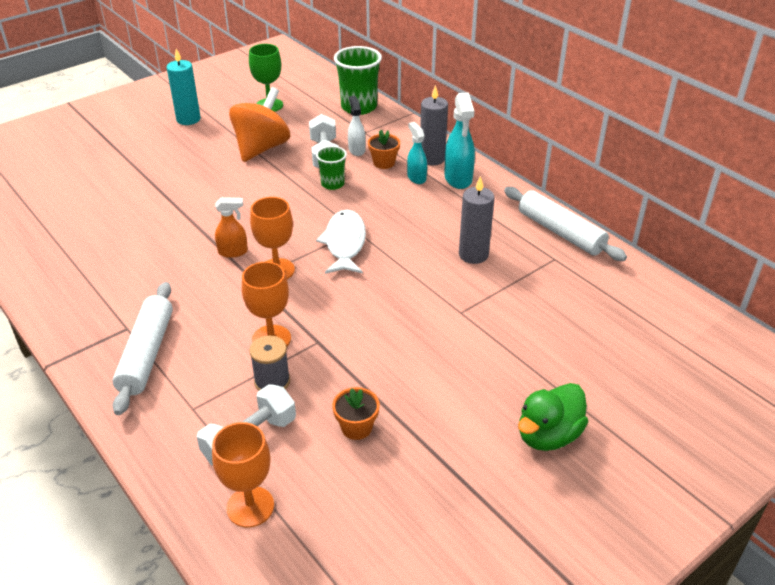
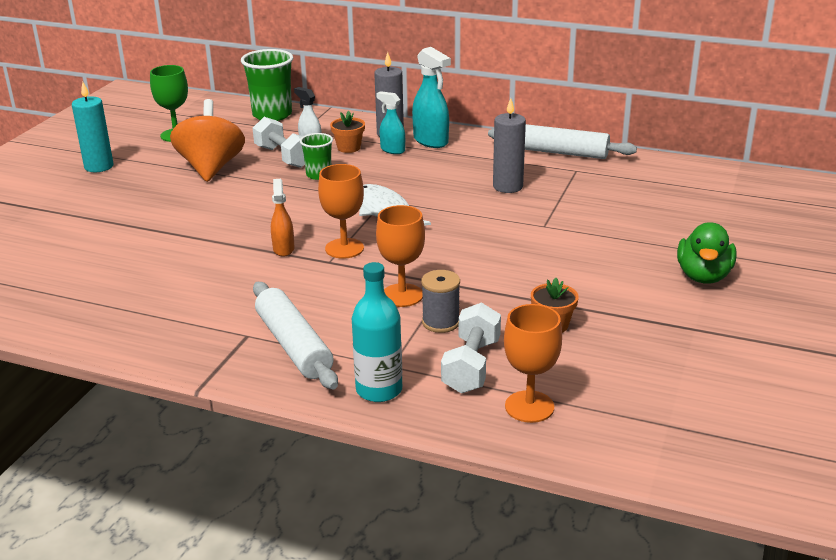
camera: 30 degrees left, 10 degrees down
(160, 429) = (379, 390): none -> turquoise bottle
(233, 252) = (283, 249): orange spray bottle -> orange spray bottle turned 60 degrees counterclockwise

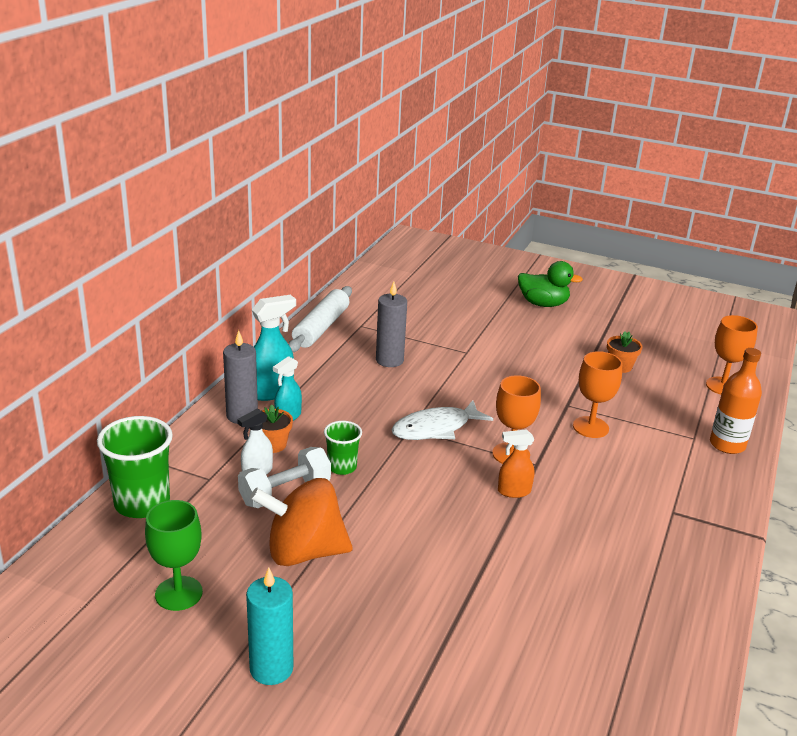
camera: 90 degrees left, 0 degrees up
(293, 346) = (681, 485): white rolling pin -> none
(379, 390) = (727, 445): turquoise bottle -> orange bottle
(441, 322) = (628, 412): grey spool -> none
(471, 366) = (683, 404): white dumbbell -> none

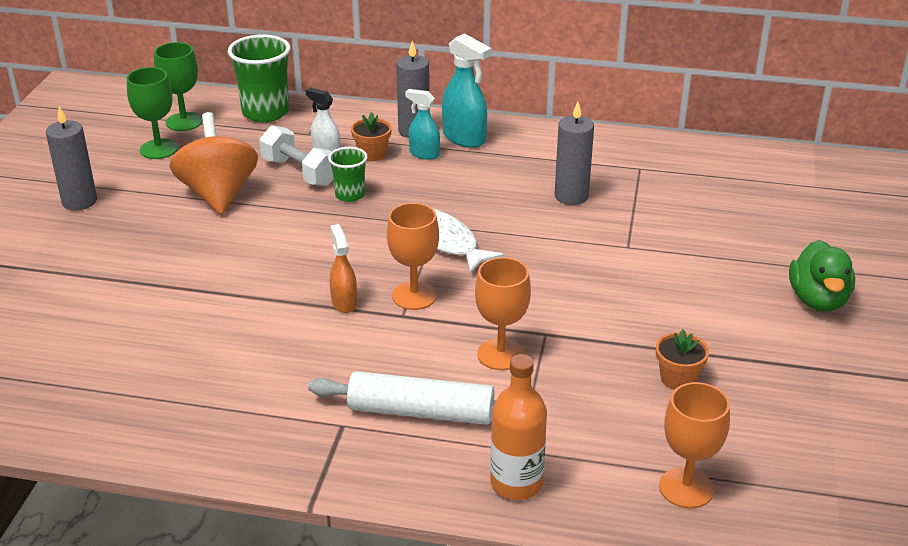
camera: 80 degrees right, 5 degrees up
(123, 568) = (184, 122): none -> green goblet
(271, 668) = (79, 201): turquoise candle -> grey candle
(321, 328) = (615, 145): white rolling pin -> white rolling pin (421, 412)

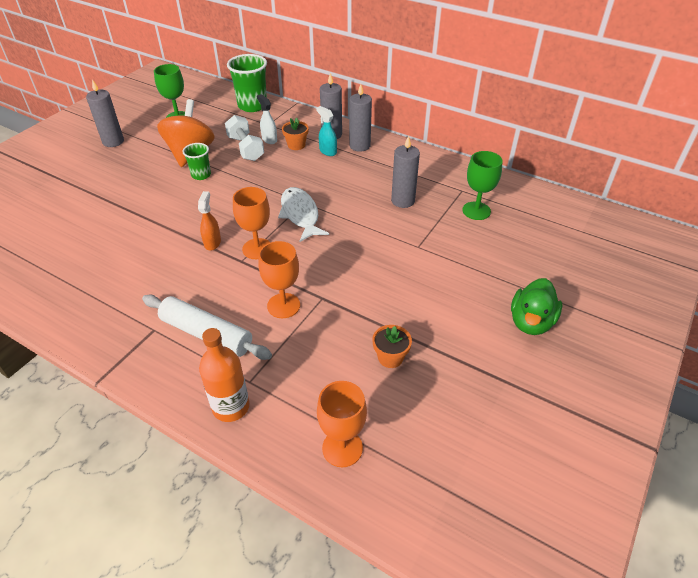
camera: 20 degrees right, 10 degrees up
(184, 122) = (203, 103): green goblet -> green goblet (476, 211)
(350, 195) = (265, 170): green cup -> green cup (201, 175)
(464, 138) = (359, 146): turquoise spray bottle -> grey candle

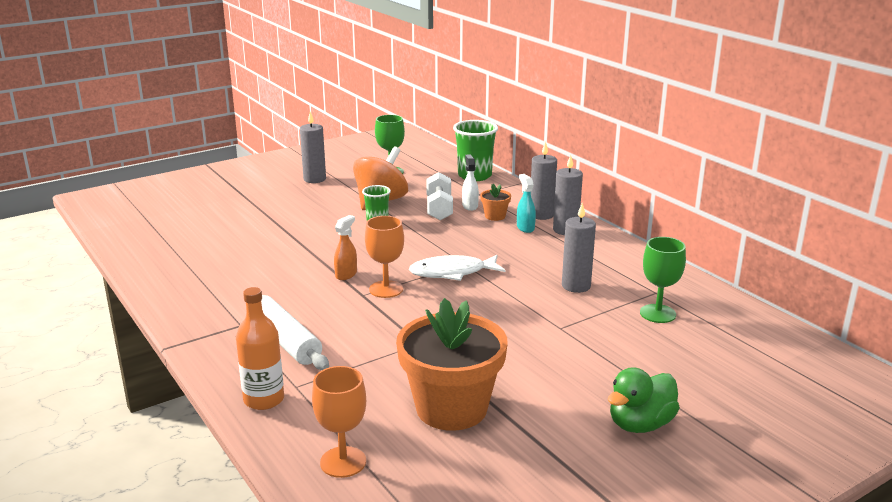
camera: 25 degrees right, 20 degrees down
(283, 305) = (376, 339): orange goblet -> none
(300, 214) = (452, 272): white fish -> white fish turned 105 degrees counterclockwise
(390, 357) = (451, 408): orange flower pot -> orange flower pot, size x2.38

